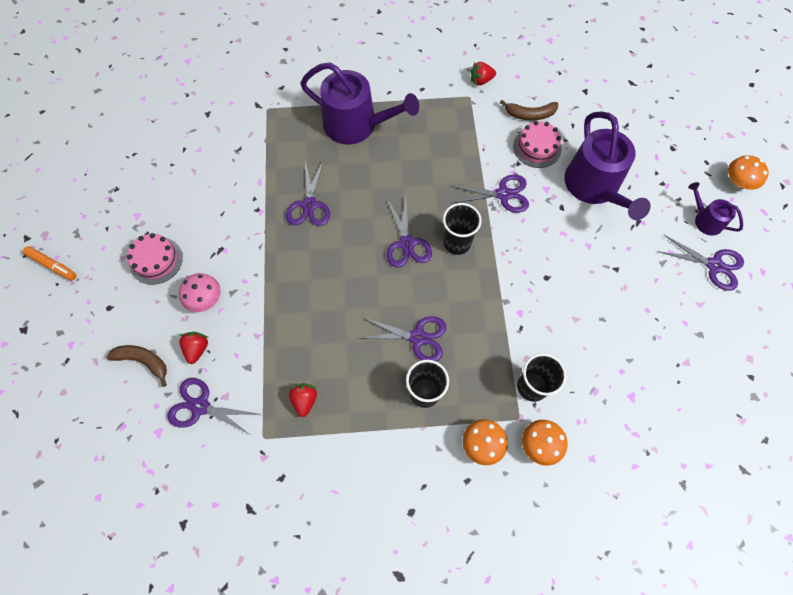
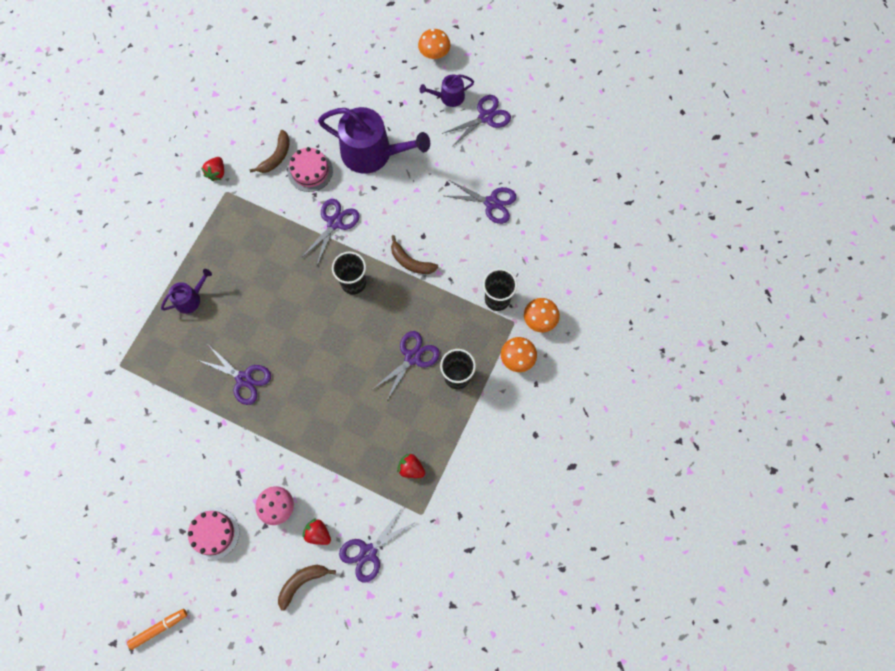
camera: 60 degrees left, 5 degrees up
(356, 125) = (190, 298): purple watering can -> purple watering can, size x0.49
(406, 244) = (329, 321): purple scissors -> purple scissors (491, 203)
(513, 281) = (411, 262): none -> brown banana

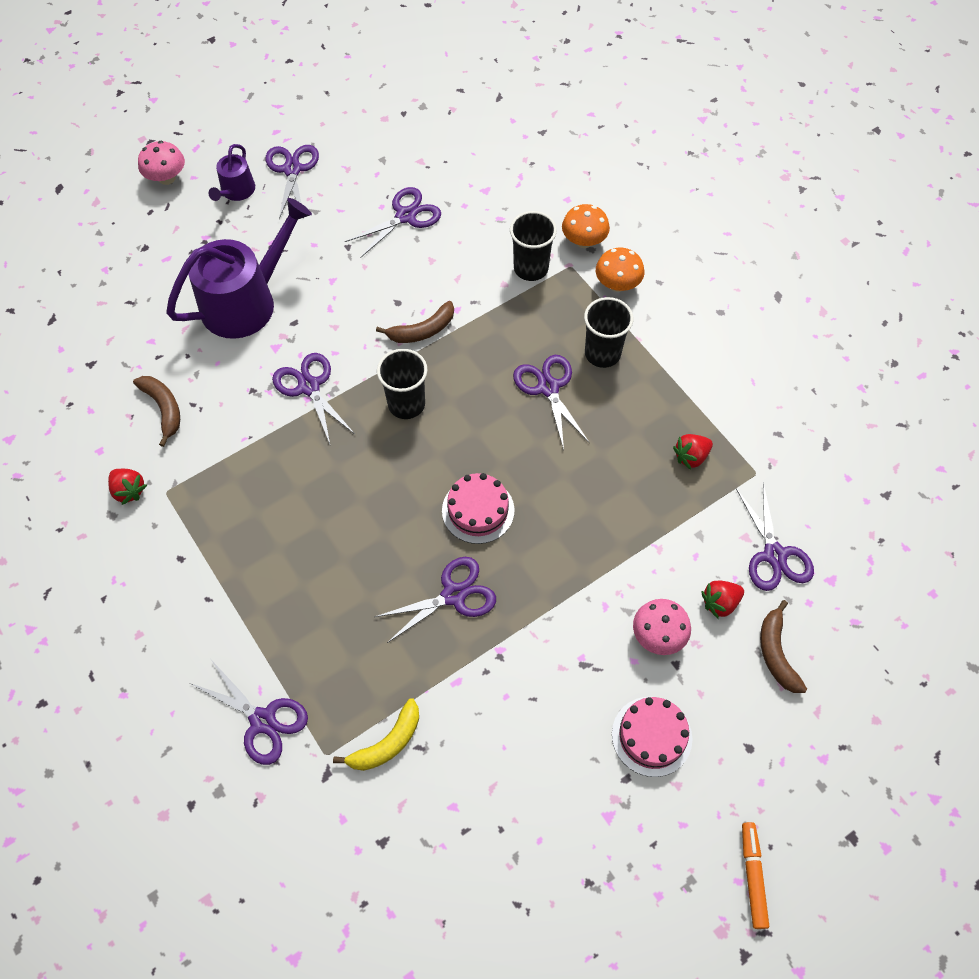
camera: 60 degrees left, 10 degrees down
(122, 323) = (262, 721): none -> purple scissors
(140, 392) = (387, 743): none -> yellow banana
(190, 298) = (291, 610): purple watering can -> none
(310, 171) = (216, 380): pink cake -> pink cake (478, 510)
(434, 53) = (167, 178): orange mushroom -> pink mushroom

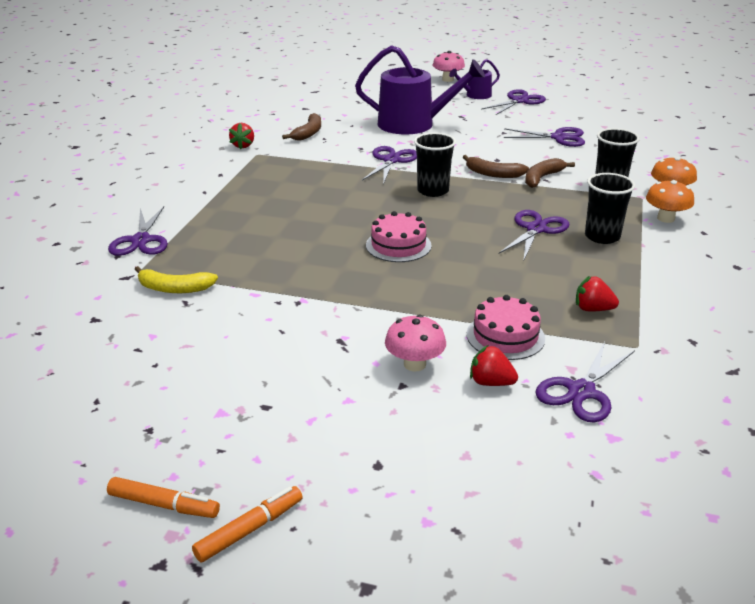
camera: 50 degrees right, 30 degrees down
(454, 595) = (320, 264): purple scissors -> none
(651, 736) = (320, 402): pink cake -> pink cake (505, 336)
(686, 920) = (164, 505): none -> orange marker
(776, 653) = (491, 437): brown banana -> brown banana (542, 178)

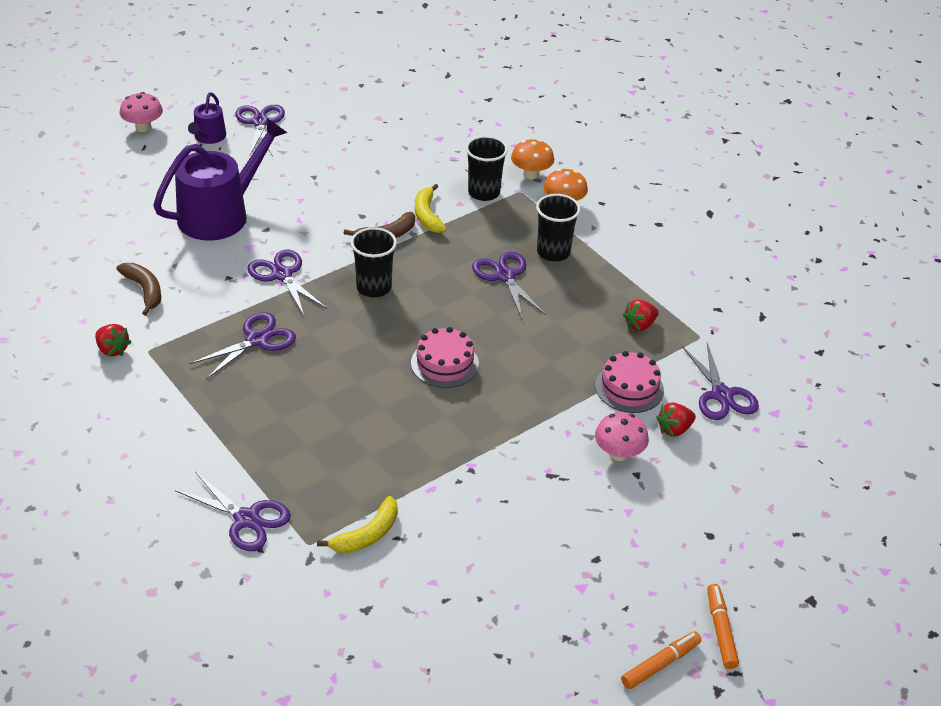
camera: 55 degrees left, 10 degrees up
(542, 178) = (427, 215): brown banana -> yellow banana
(559, 138) = (367, 156): purple scissors -> purple scissors (257, 340)

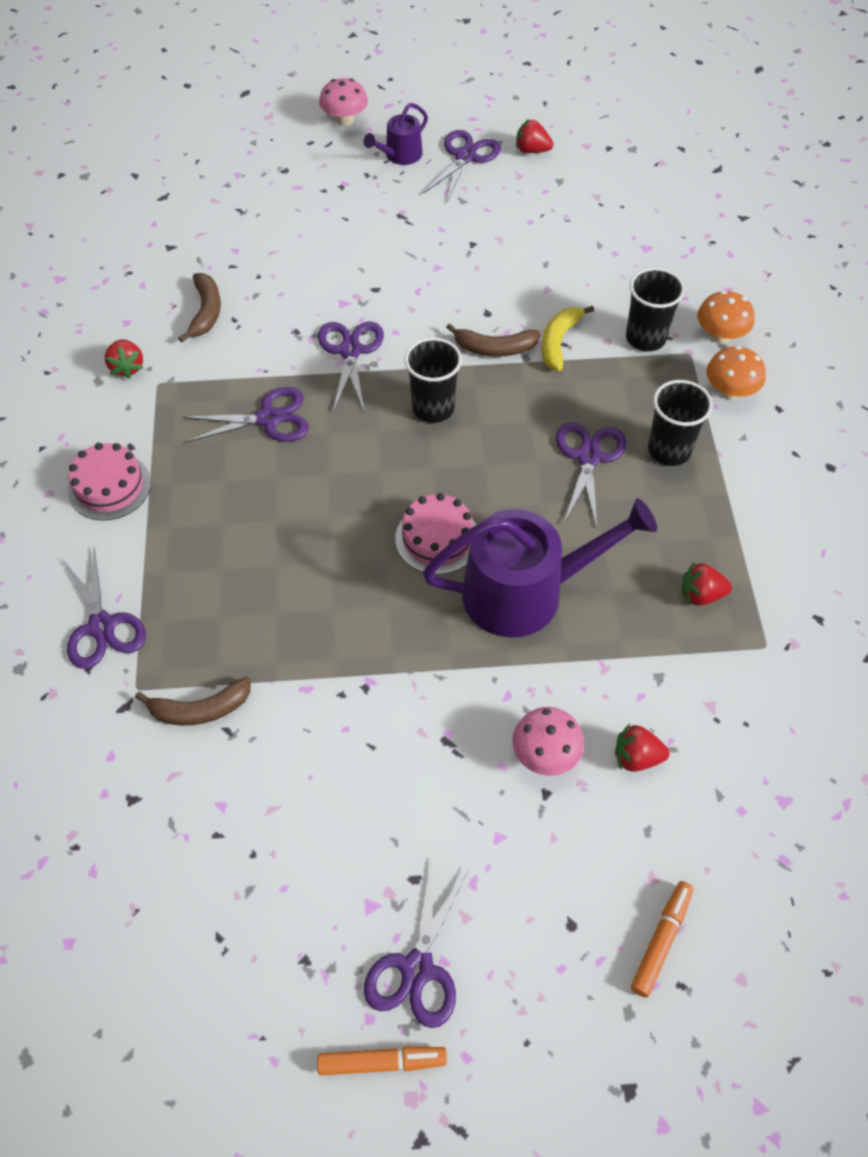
camera: 35 degrees right, 15 degrees up
(220, 214) = (343, 252): purple watering can -> purple watering can (525, 592)
(307, 103) = (532, 150): none -> red strawberry
(367, 534) = (200, 709): yellow banana -> brown banana
(629, 388) = (624, 673): pink cake -> pink cake (109, 486)
(720, 630) = (486, 1061): orange marker -> orange marker (661, 940)
(721, 395) = (732, 740): purple scissors -> purple scissors (417, 968)

